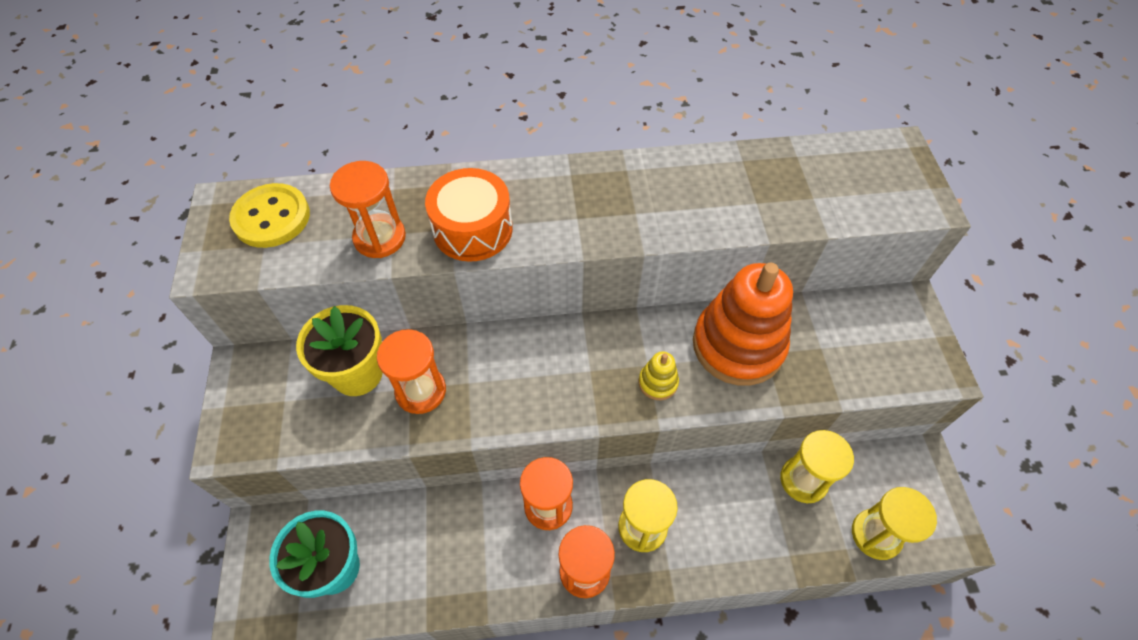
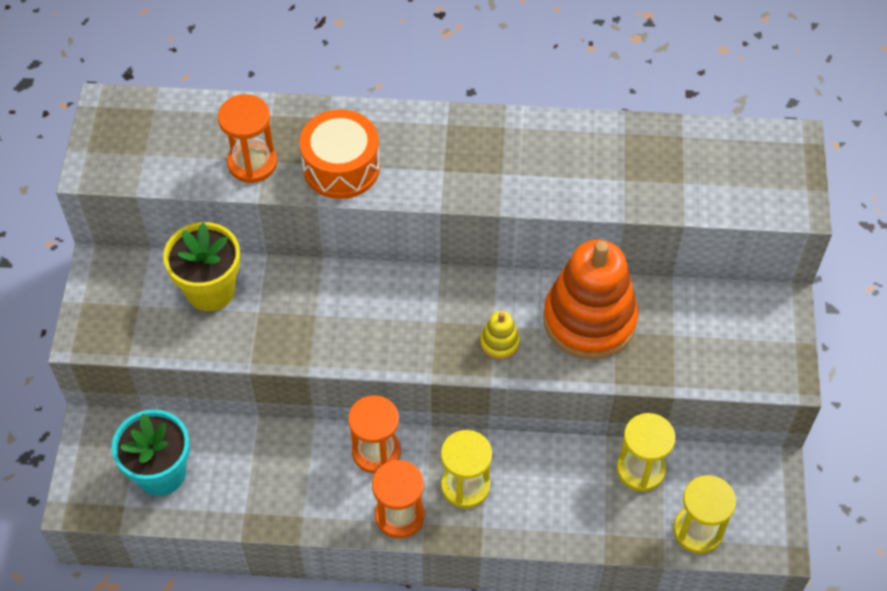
camera: 10 degrees right, 0 degrees up
(271, 217) = (153, 128): yellow button -> none
(421, 391) = (268, 316): orange hourglass -> none

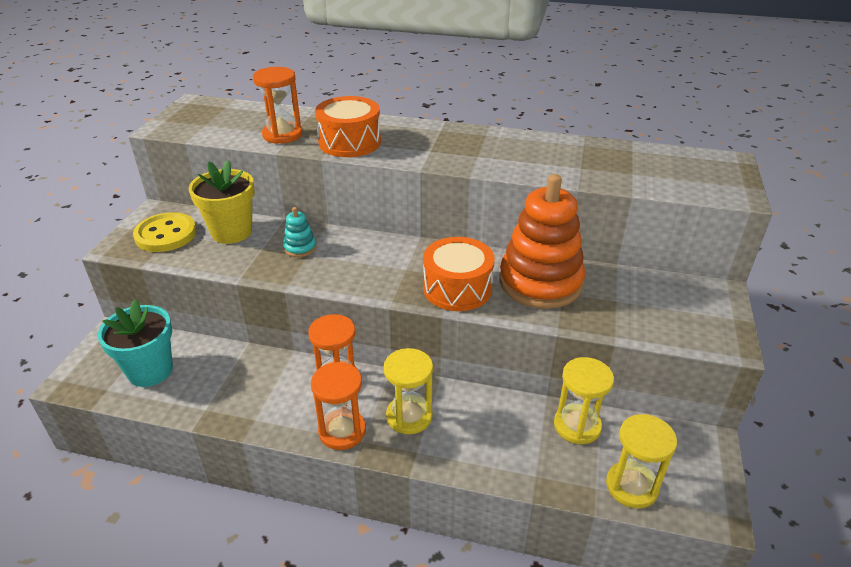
camera: 10 degrees right, 20 degrees down
(131, 306) = (166, 234): none -> yellow button
(303, 305) = (300, 248): none -> turquoise stacking toy
(499, 343) = (457, 288): yellow stacking toy -> orange drum

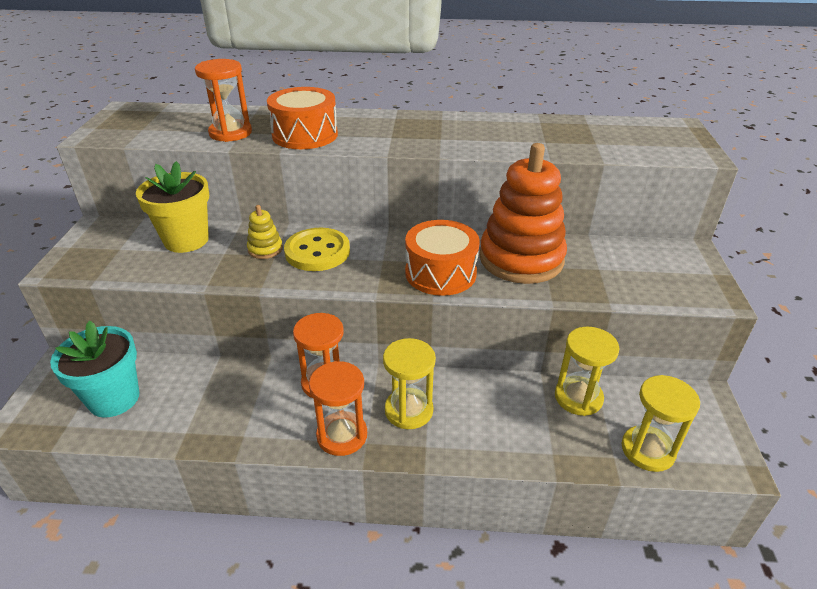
camera: 10 degrees left, 0 degrees up
(166, 234) = (112, 249): yellow button -> yellow button (317, 252)
(300, 248) = (265, 249): turquoise stacking toy -> yellow stacking toy

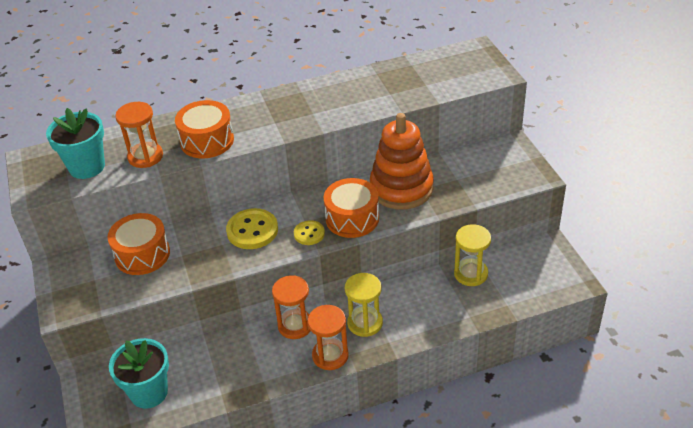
camera: 20 degrees left, 5 degrees up
(167, 127) = (87, 167): none -> turquoise flower pot
(186, 240) = (142, 254): yellow flower pot -> orange drum
(265, 249) = (211, 241): yellow stacking toy -> none
(378, 274) = (309, 234): none -> yellow button
(647, 450) = (525, 293): yellow hourglass -> none

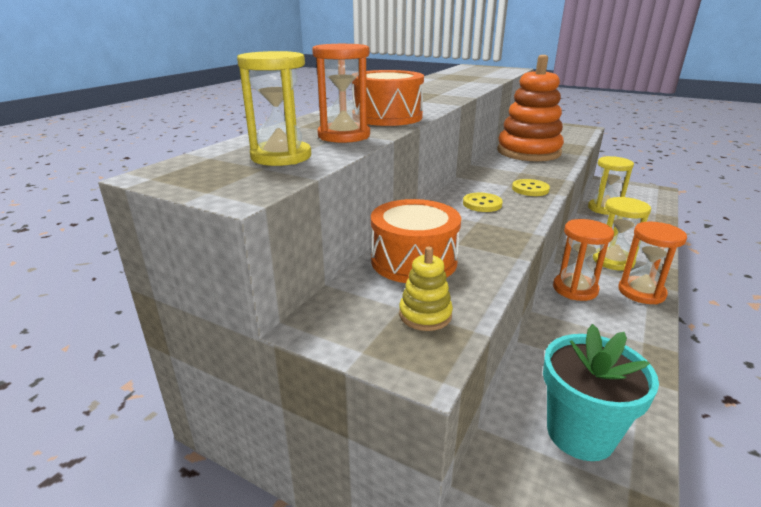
camera: 45 degrees left, 15 degrees down
(87, 167) = (281, 157): turquoise flower pot -> yellow hourglass
(96, 290) = (425, 315): none -> yellow stacking toy
(252, 230) = (482, 204): yellow button -> yellow button, size x0.60
(352, 218) = (537, 172): orange drum -> none

